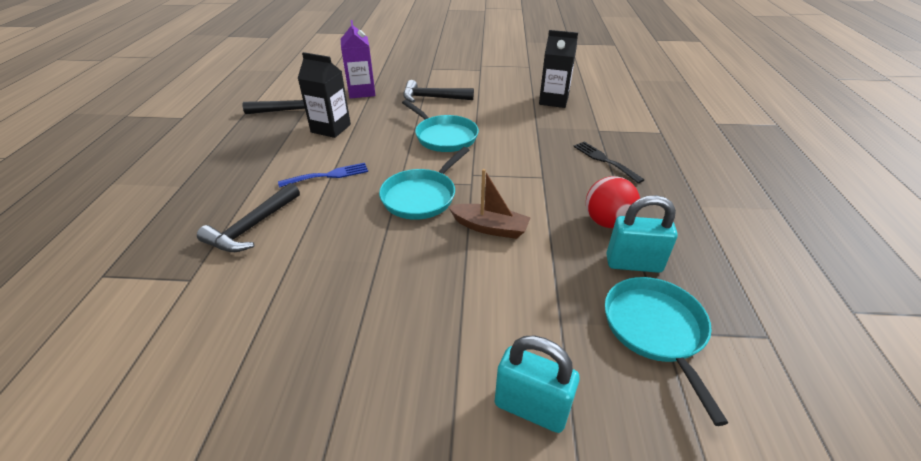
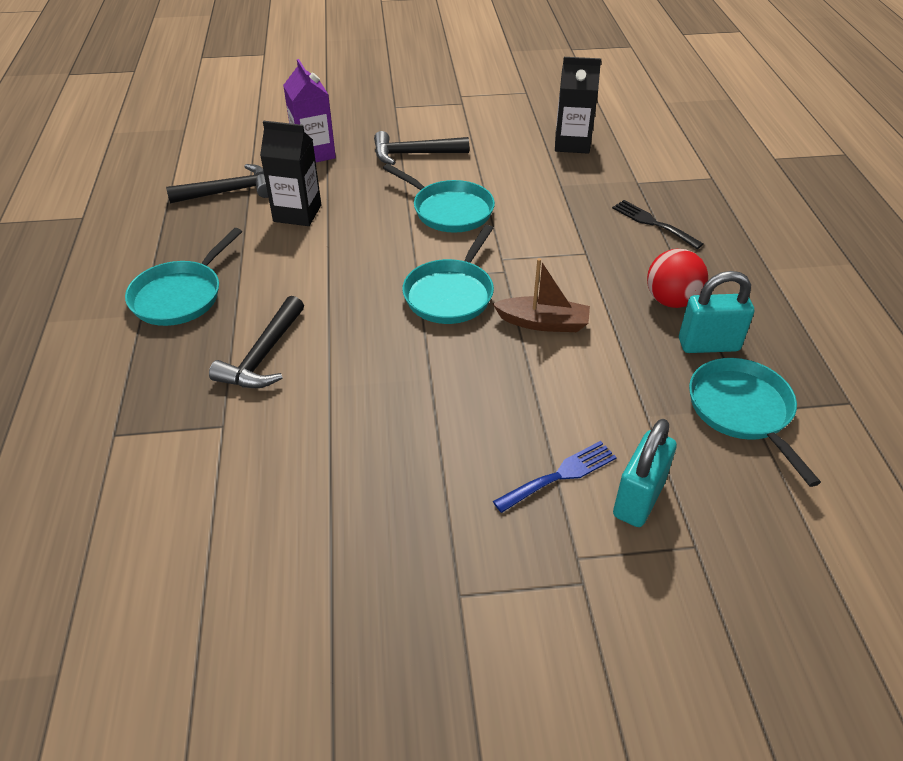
camera: 10 degrees left, 5 degrees up
(216, 176) = (180, 296): none -> turquoise pan
(328, 175) = (325, 279): blue fork -> blue fork (560, 475)
(531, 408) = (638, 499): turquoise padlock -> turquoise padlock turned 75 degrees counterclockwise

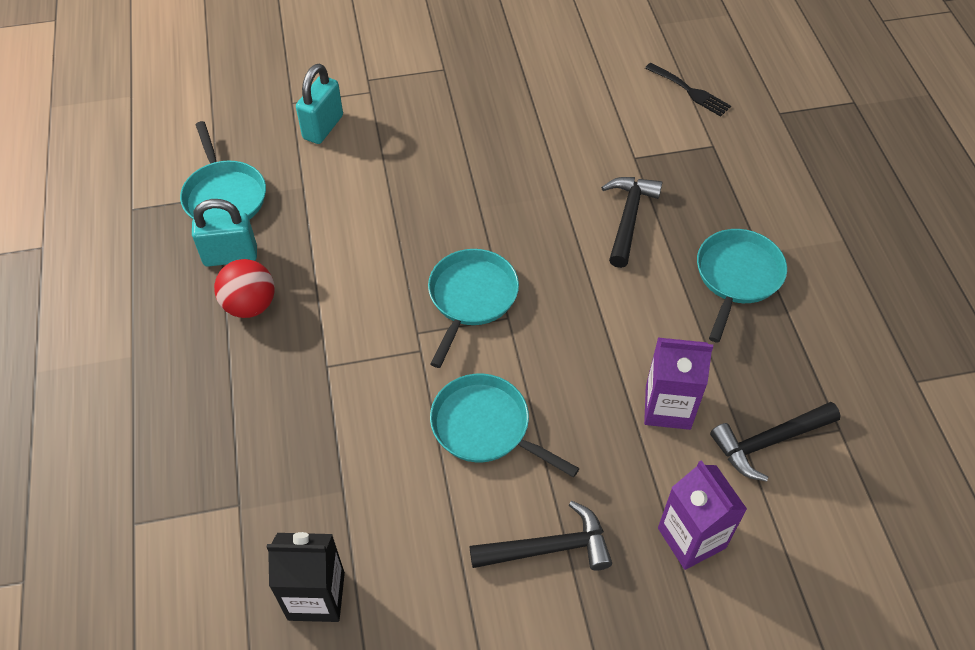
camera: 175 degrees right, 10 degrees up
(297, 213) = (668, 407): black carton -> purple carton
(543, 323) = (380, 269): brown boat -> none
(560, 475) = (376, 139): blue fork -> none
(653, 223) = (239, 422): black fork -> black fork (690, 91)

